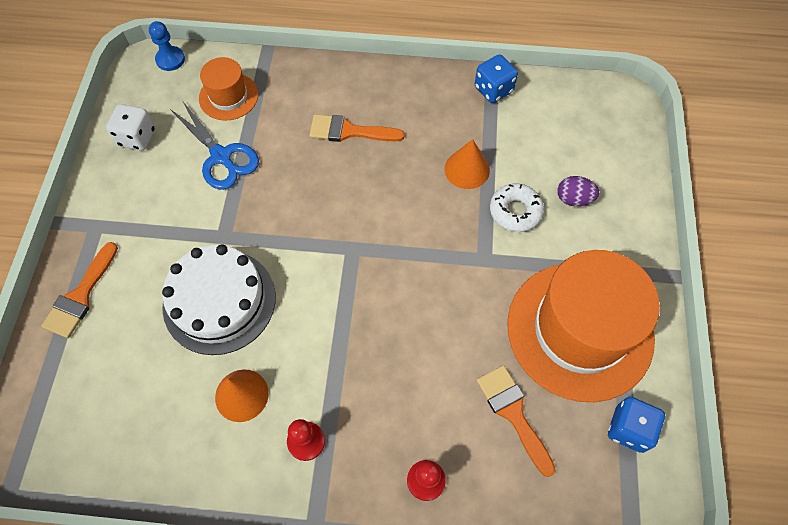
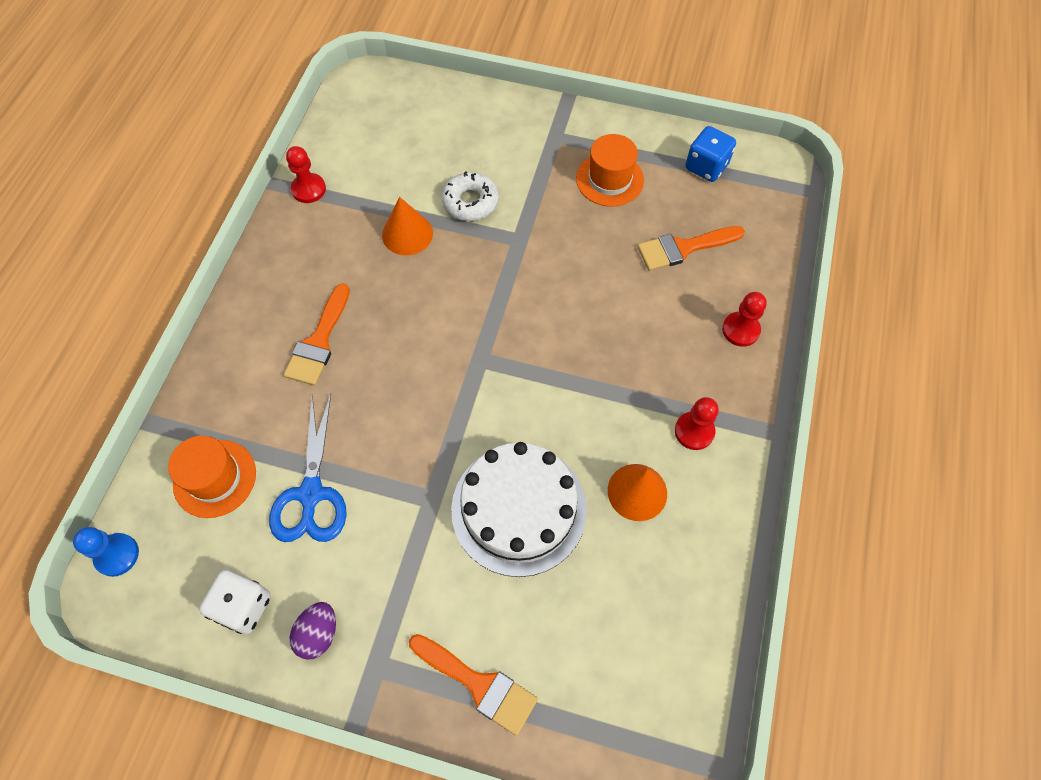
camera: 80 degrees left, 0 degrees up
(221, 156) = (311, 494): blue scissors -> blue scissors turned 120 degrees clockwise
(493, 89) = (308, 189): blue dice -> red pawn
(573, 199) = (468, 151): purple egg -> purple egg (318, 634)
(580, 330) = (609, 179): orange hat -> orange hat, size x0.48

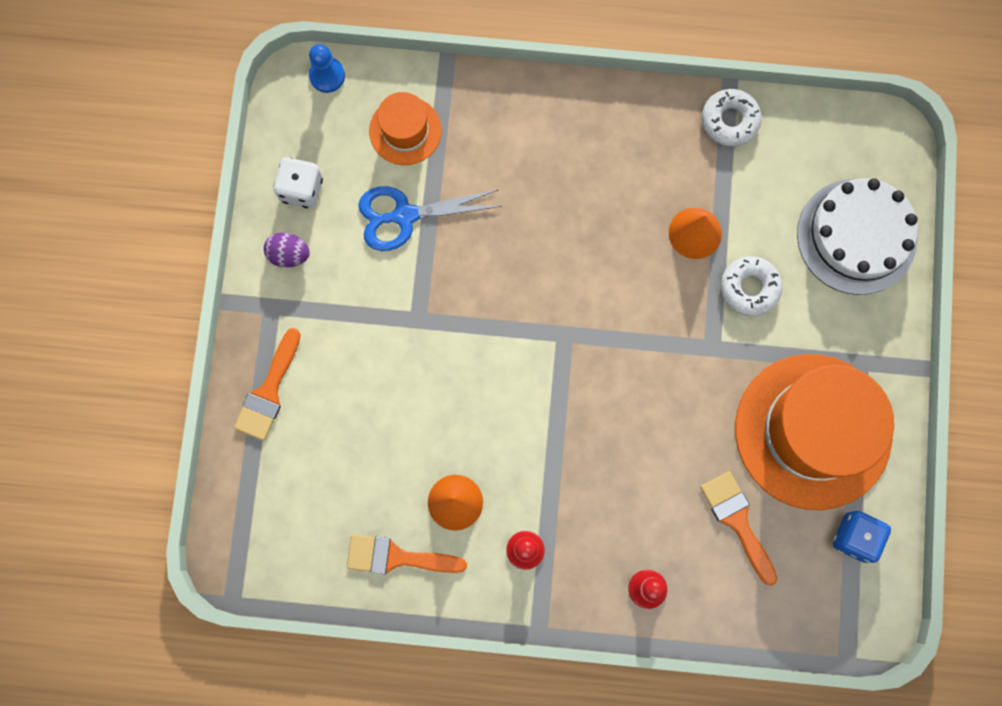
camera: 80 degrees right, 15 degrees up
(308, 189) = (729, 120): red pawn -> white donut
(319, 341) = (554, 180): orange brush -> orange brush (397, 557)
(518, 509) = (421, 398): white cake -> white cake (856, 236)
(609, 179) = (813, 431): orange hat -> orange hat, size x2.07

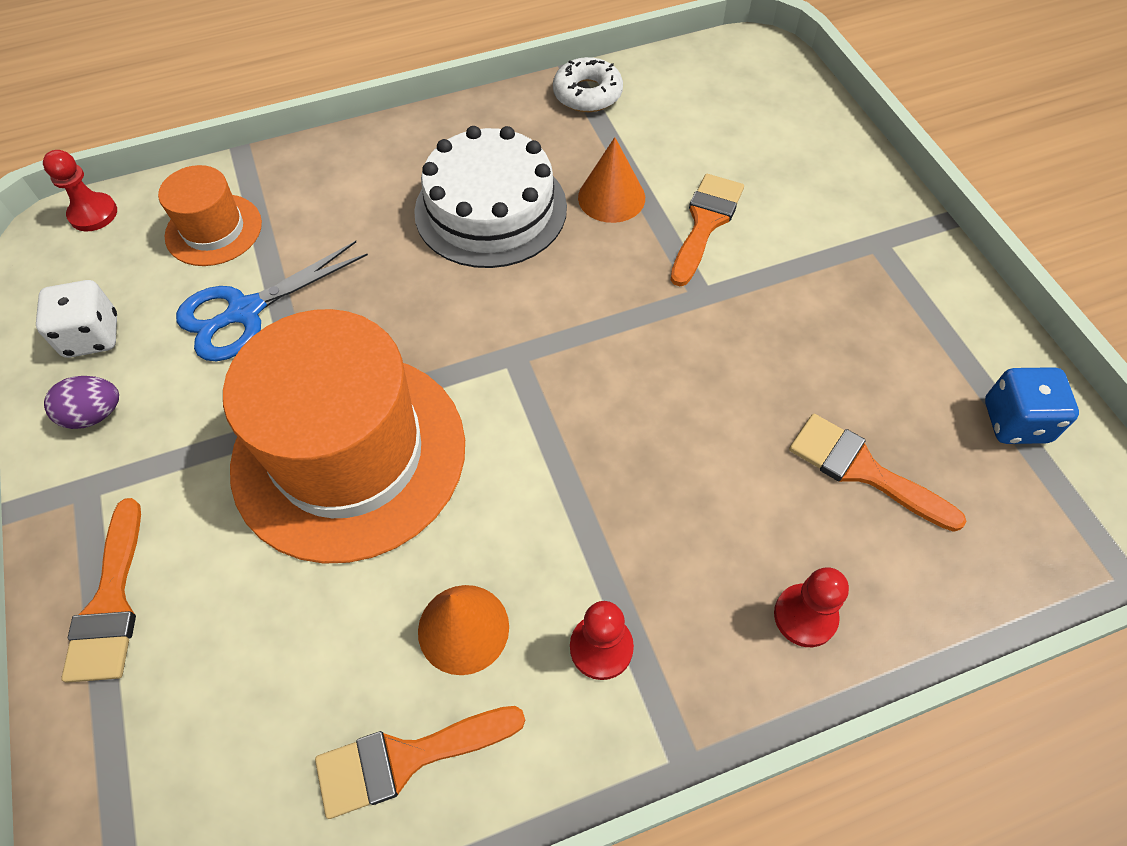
camera: 25 degrees left, 20 degrees down
(327, 76) = (93, 214): blue pawn -> red pawn
(749, 288) = (705, 223): white donut -> orange brush
(813, 431) = (877, 330): orange hat -> orange hat (349, 454)
(856, 236) = (786, 137): white cake -> white cake (491, 209)

